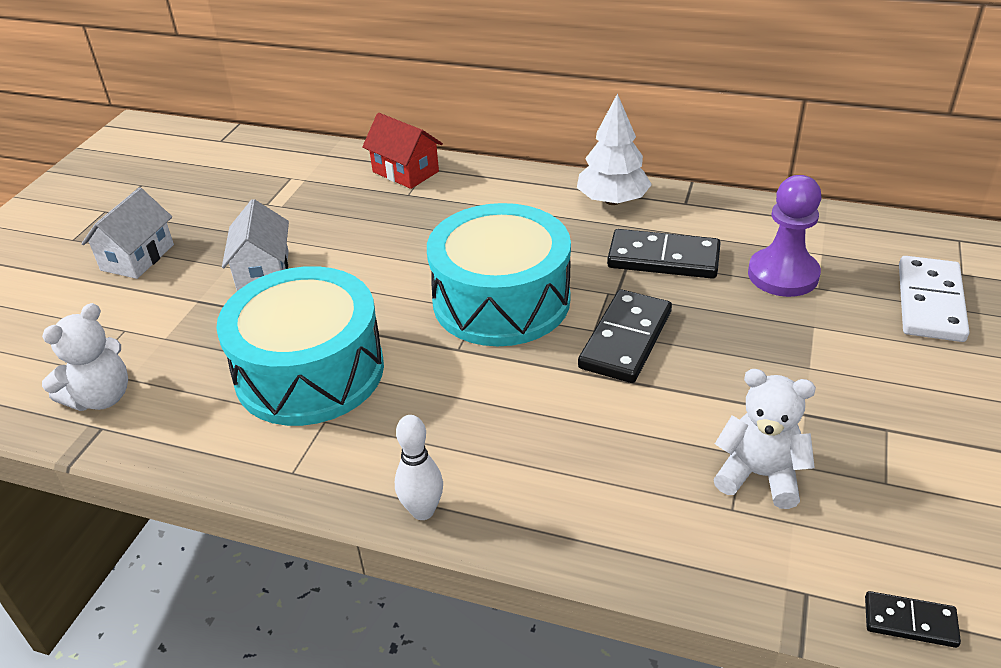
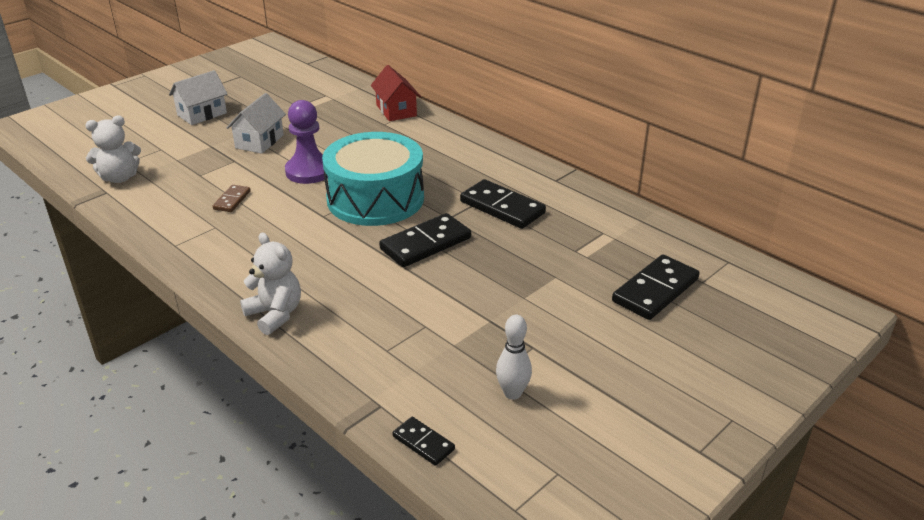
camera: 25 degrees right, 5 degrees down
(310, 371) = (232, 200): turquoise drum -> brown domino
(423, 511) = (220, 287): white bowling pin -> white bowling pin (512, 393)
(612, 201) = (508, 164): white tree -> none
(759, 475) = (423, 340): white teddy bear -> white teddy bear (275, 314)
(783, 275) = (571, 241): purple pawn -> purple pawn (309, 171)
(930, 302) = (655, 290): white domino -> black domino

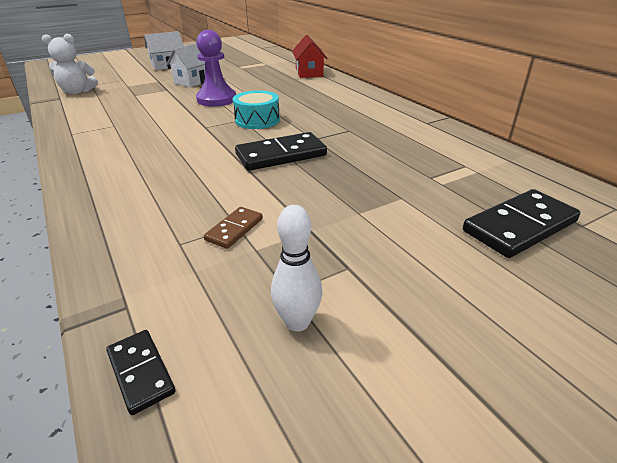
camera: 15 degrees right, 0 degrees up
(232, 200) = (143, 111): brown domino -> brown domino (234, 229)
(275, 314) = (99, 194): white teddy bear -> none
(375, 199) = (257, 120): turquoise drum -> turquoise drum, size x0.51
(502, 207) = (367, 136): black domino -> none

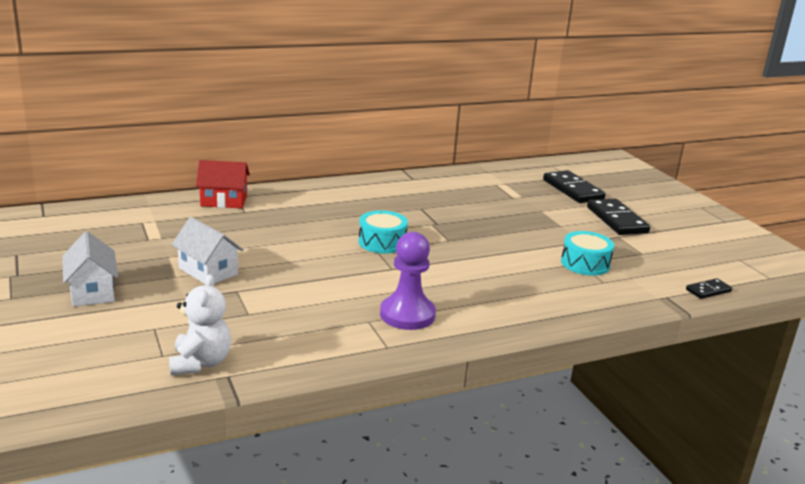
camera: 85 degrees left, 10 degrees down
(217, 99) = (302, 259): purple pawn -> purple pawn (407, 315)
(234, 229) = (585, 264): brown domino -> turquoise drum
(281, 155) = (469, 239): black domino -> black domino (616, 220)
(297, 322) = (664, 253): white bowling pin -> none

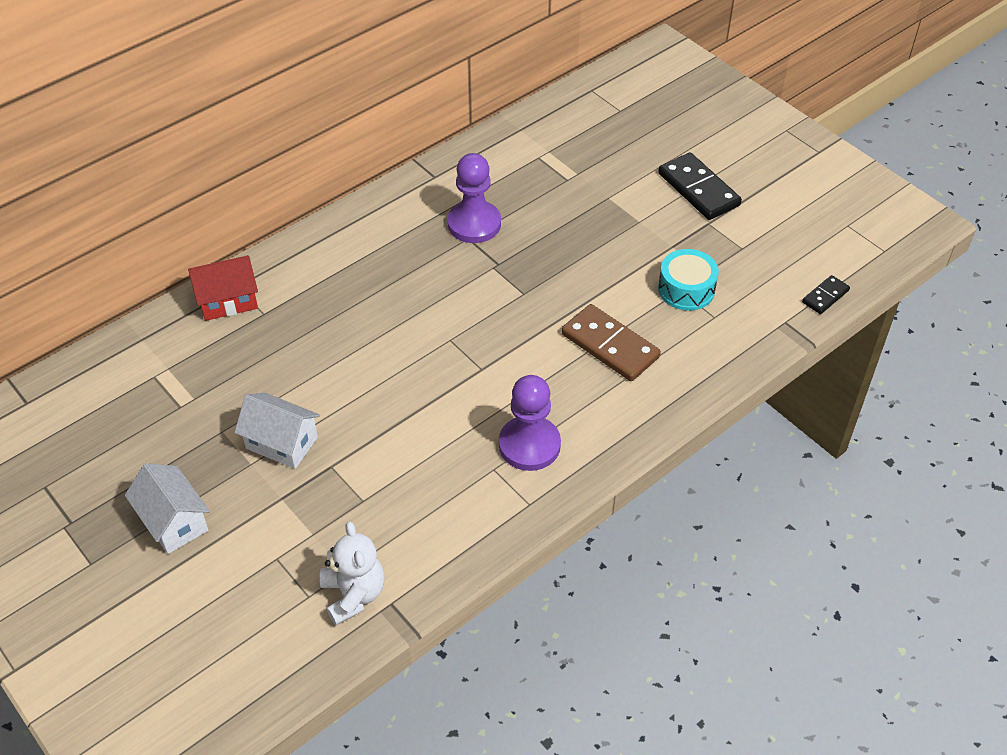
camera: 15 degrees left, 25 degrees up
(382, 242) = (451, 323): turquoise drum -> none
(429, 203) = (474, 224): none -> purple pawn
(505, 278) = (610, 346): none -> brown domino
(572, 190) = (631, 140): black domino -> none

